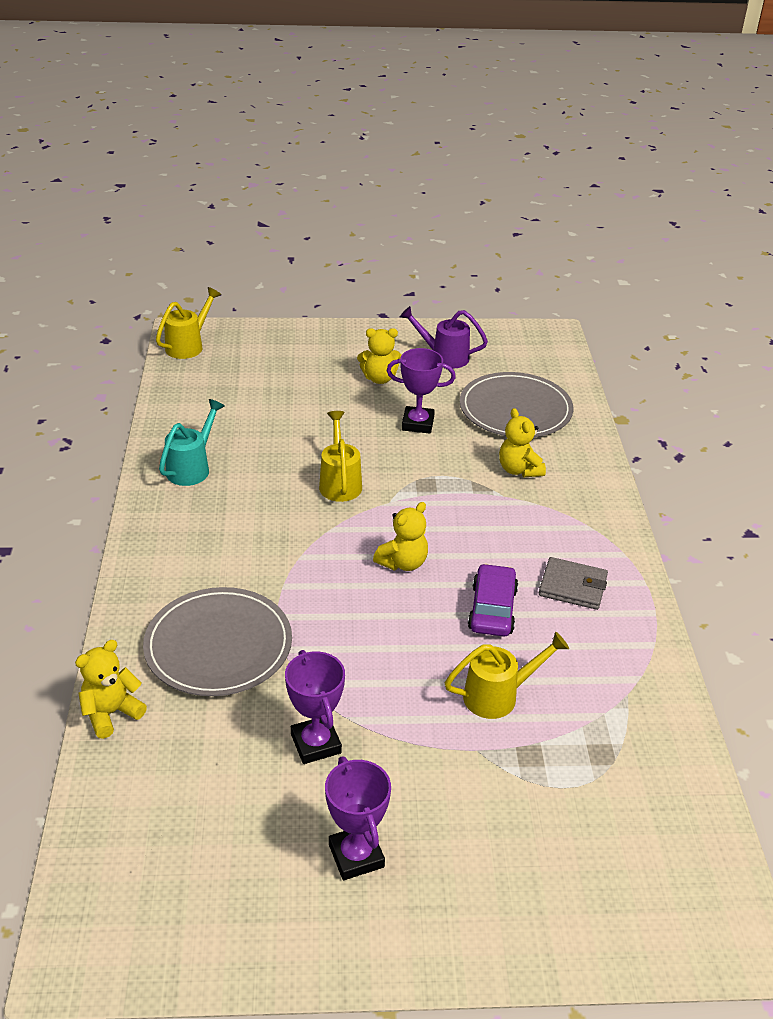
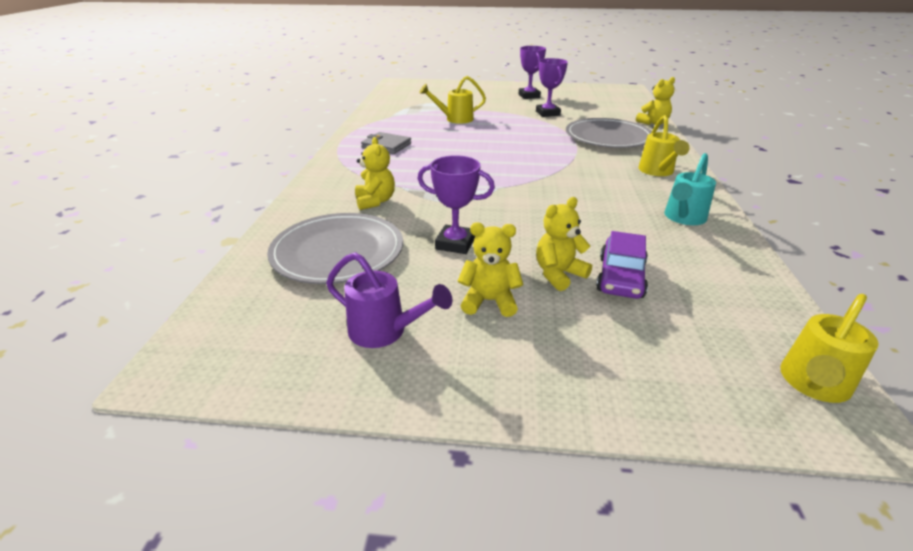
camera: 170 degrees left, 5 degrees down
(340, 483) = (540, 201): yellow watering can -> yellow watering can (657, 171)
(403, 563) = (494, 159): yellow teddy bear -> yellow teddy bear (558, 274)
(492, 609) = (443, 141): purple car -> purple car (620, 277)

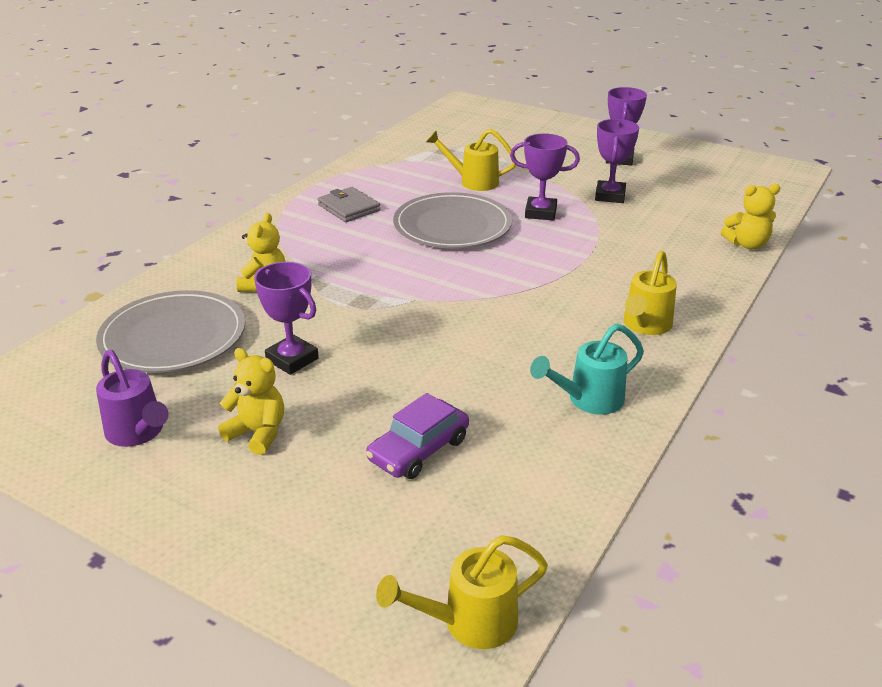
camera: 25 degrees right, 0 degrees up
(518, 128) = (540, 213): none -> purple trophy
(558, 274) = (357, 426): yellow teddy bear -> none
(608, 137) = (647, 254): grey plate -> grey plate (452, 226)

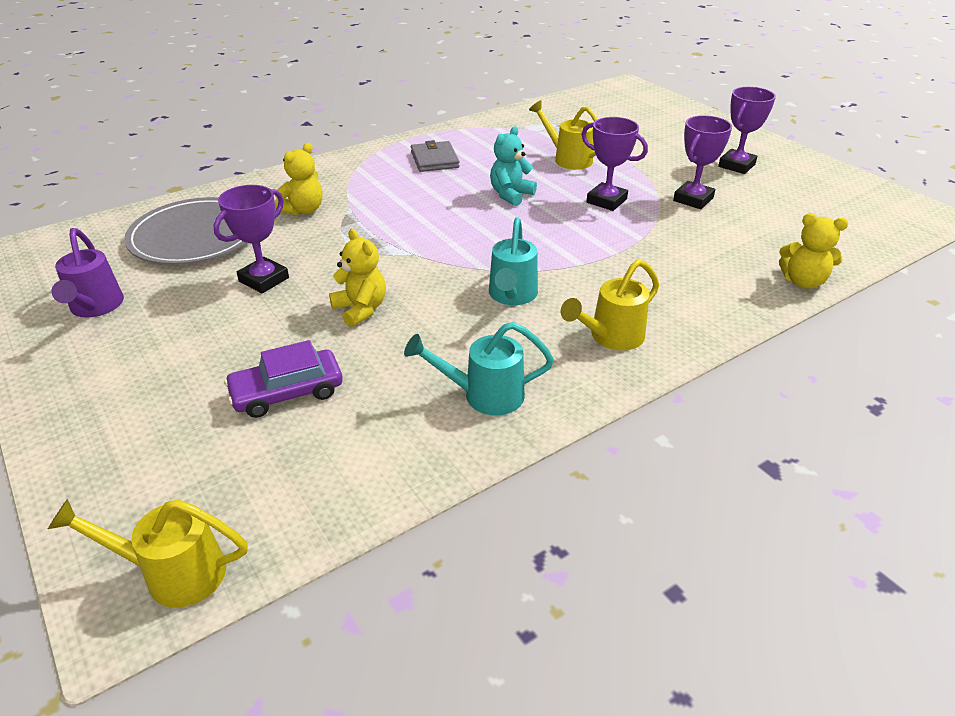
camera: 25 degrees right, 5 degrees up
(258, 433) = (177, 335): yellow teddy bear -> yellow teddy bear (361, 309)
(292, 359) = (264, 280): purple trophy -> purple trophy turned 60 degrees clockwise
(452, 226) = (511, 195): grey plate -> turquoise teddy bear
(535, 313) = (512, 296): none -> turquoise watering can

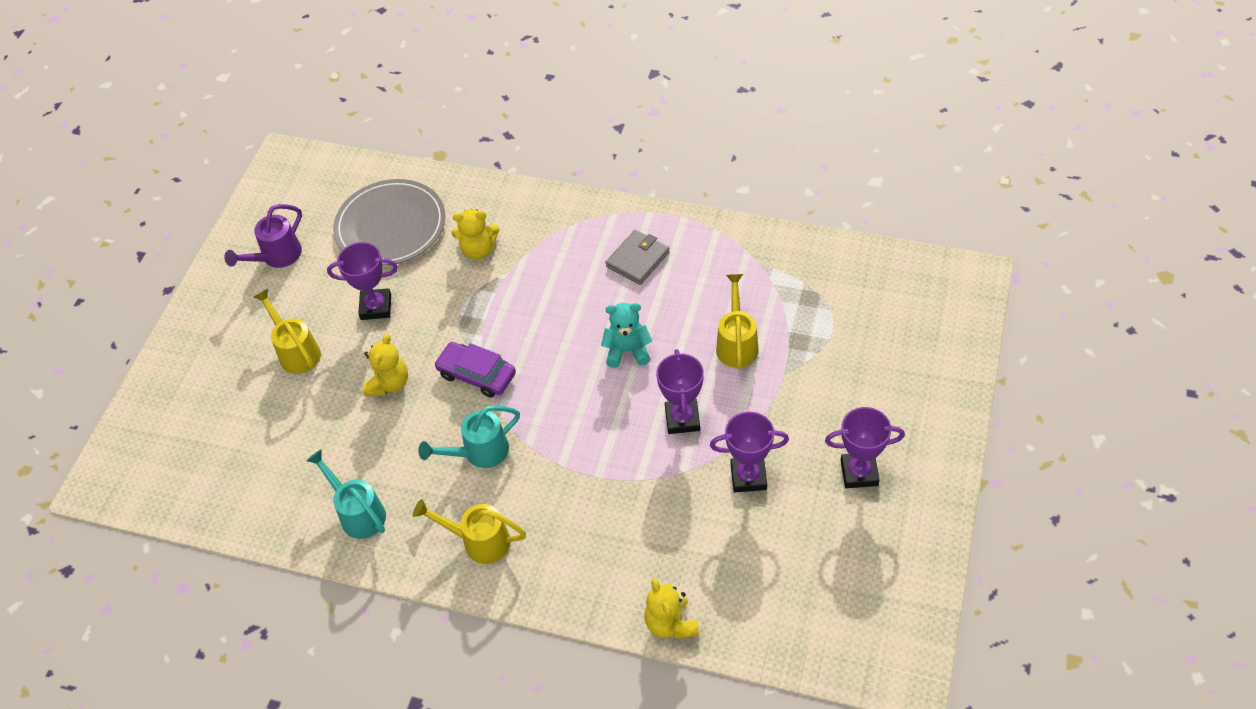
camera: 55 degrees right, 15 degrees up
(174, 573) = (130, 484): yellow watering can -> yellow watering can (296, 352)
(287, 392) = (282, 416): purple car -> purple car (477, 375)

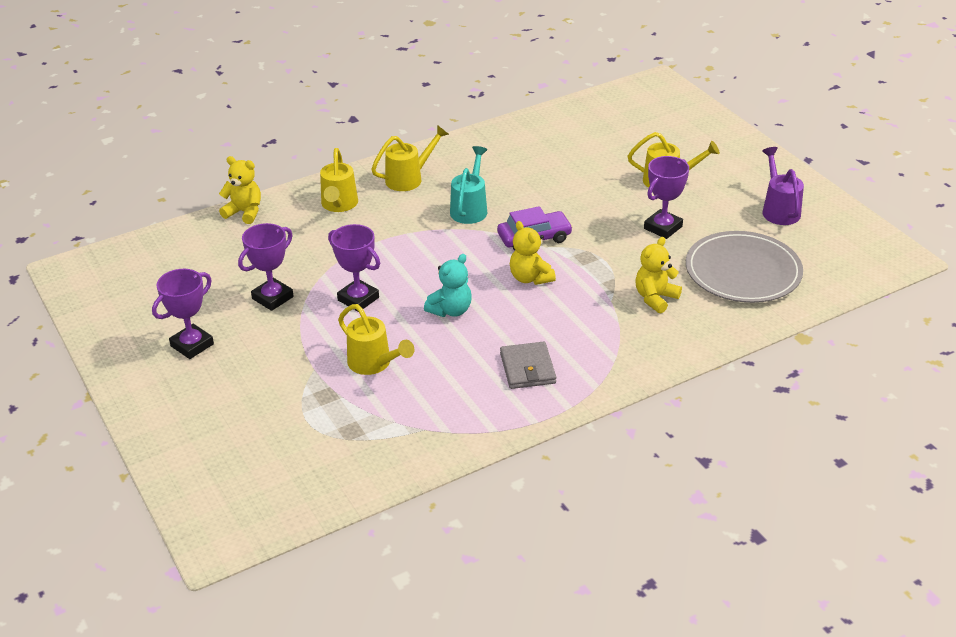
camera: 130 degrees right, 15 degrees down
(358, 513) = (498, 150): turquoise watering can -> none
(389, 384) = (582, 202): yellow teddy bear -> yellow teddy bear (530, 278)
(578, 557) = (339, 205): none -> yellow watering can

